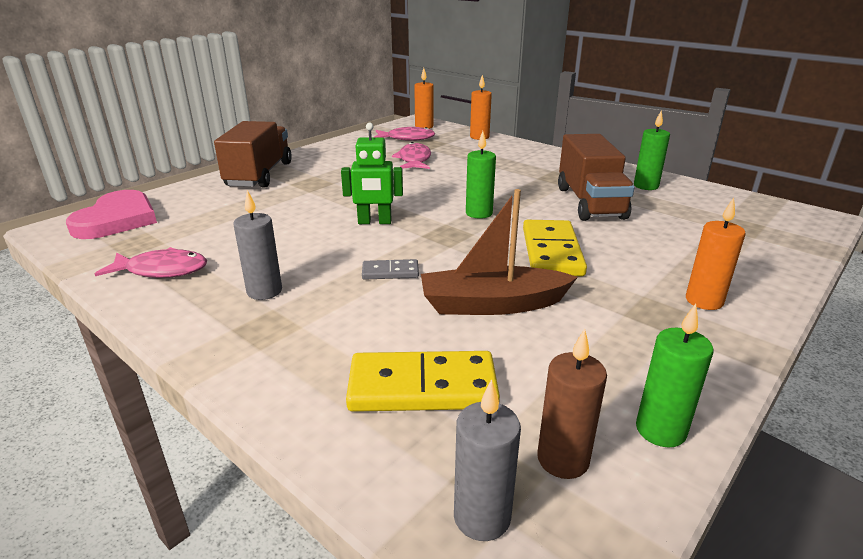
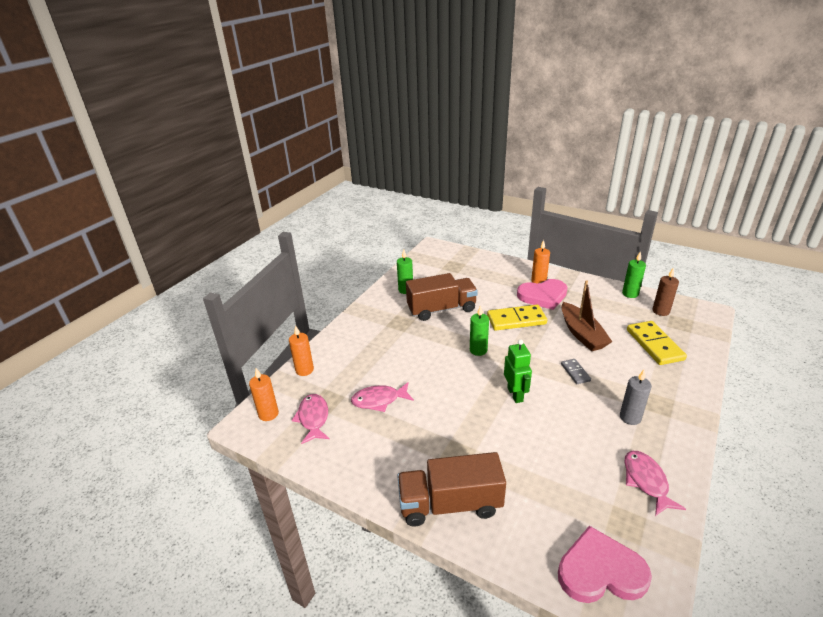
camera: 100 degrees left, 5 degrees up
(482, 517) = (697, 324): grey candle -> none
(636, 293) = (543, 296): none -> pink heart

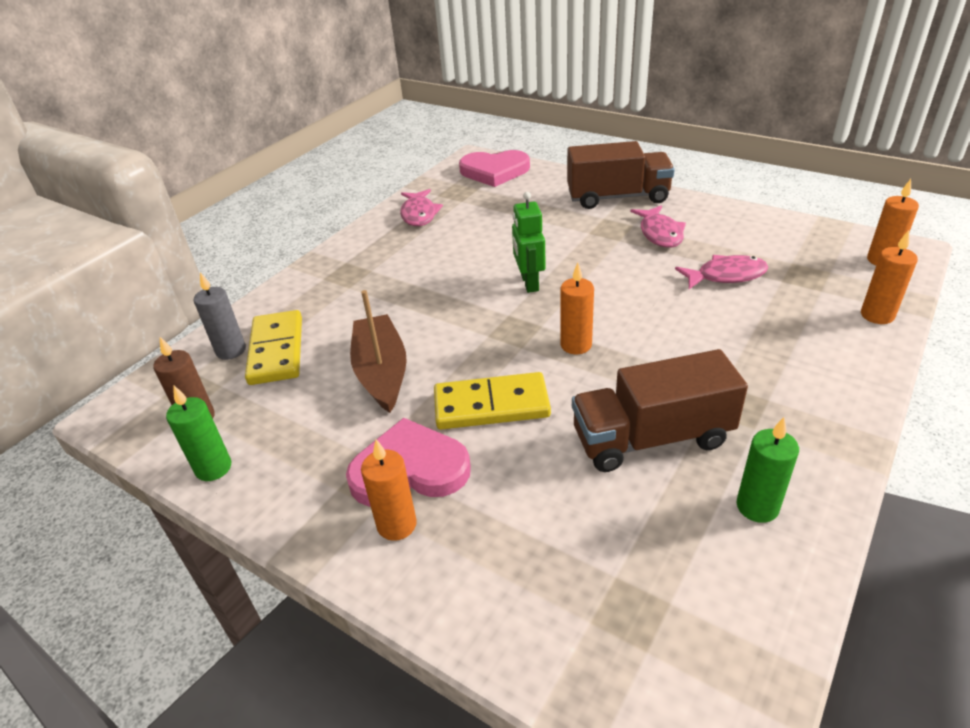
camera: 175 degrees left, 5 degrees up
(313, 418) = (811, 256): pink fish -> pink fish (660, 233)
(478, 350) = (576, 345): green candle -> orange candle
(575, 372) = (430, 310): grey domino -> none
(630, 417) = (394, 261): grey candle -> grey candle (231, 350)

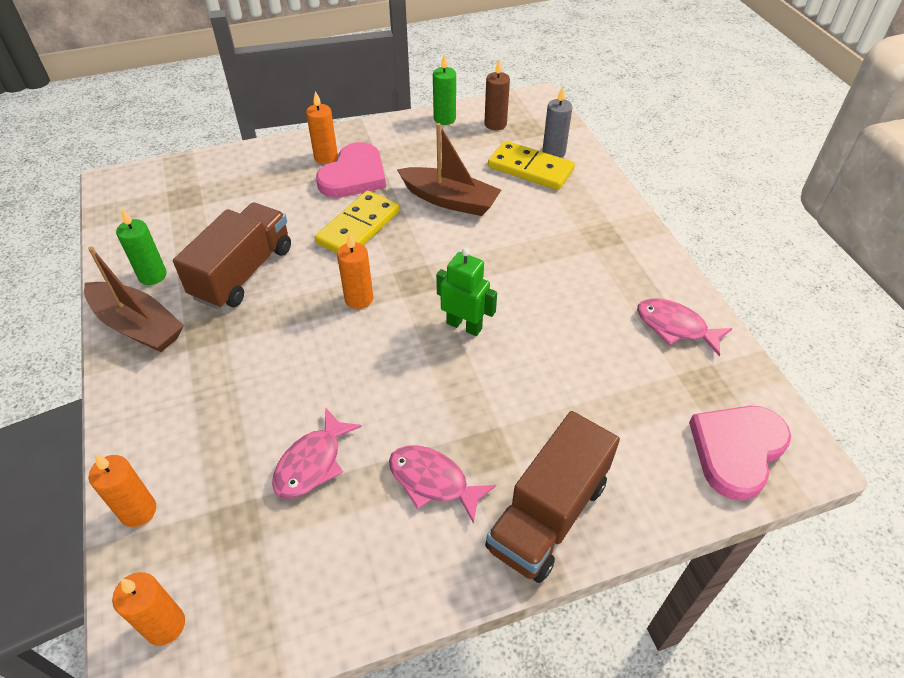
camera: 125 degrees right, 10 degrees up
(808, 454) = (138, 326): none -> brown boat

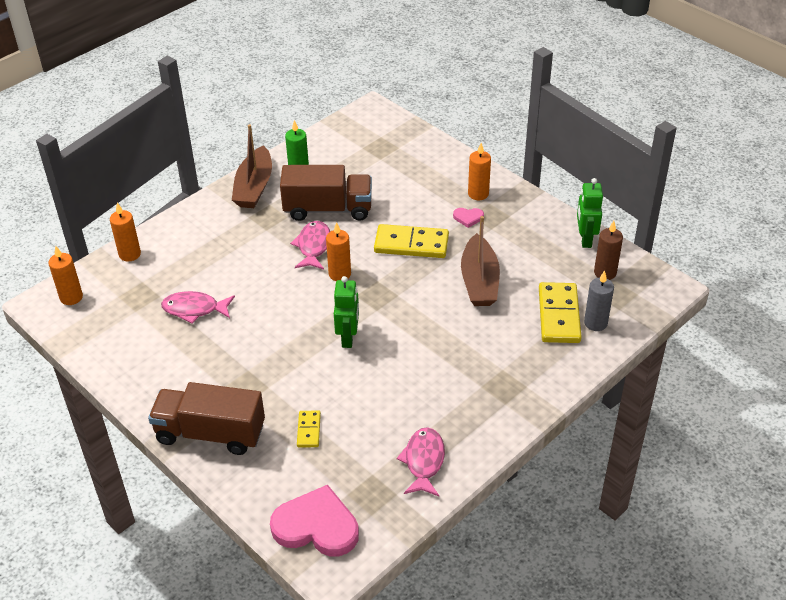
camera: 65 degrees right, 5 degrees down
(354, 175) = (468, 218): pink heart -> pink heart, size x0.44
(433, 481) = (208, 369): pink fish -> pink fish (313, 246)
(444, 119) = (585, 239): green candle -> green robot
(589, 409) = (309, 430): none -> yellow domino

